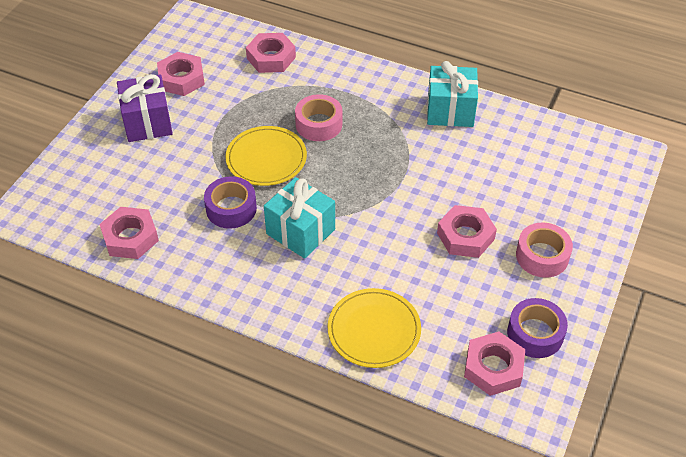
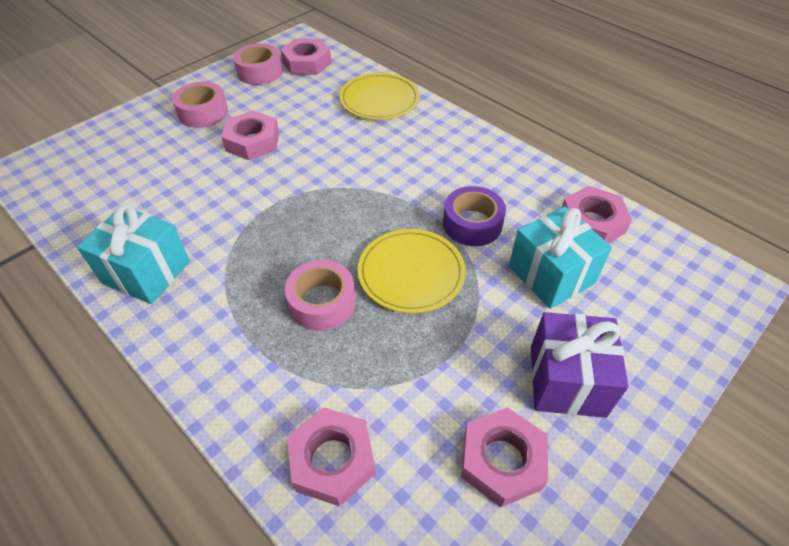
camera: 160 degrees left, 0 degrees up
(300, 231) = (406, 183): turquoise gift -> turquoise gift (551, 275)
(535, 334) = (260, 72): purple tape -> pink tape

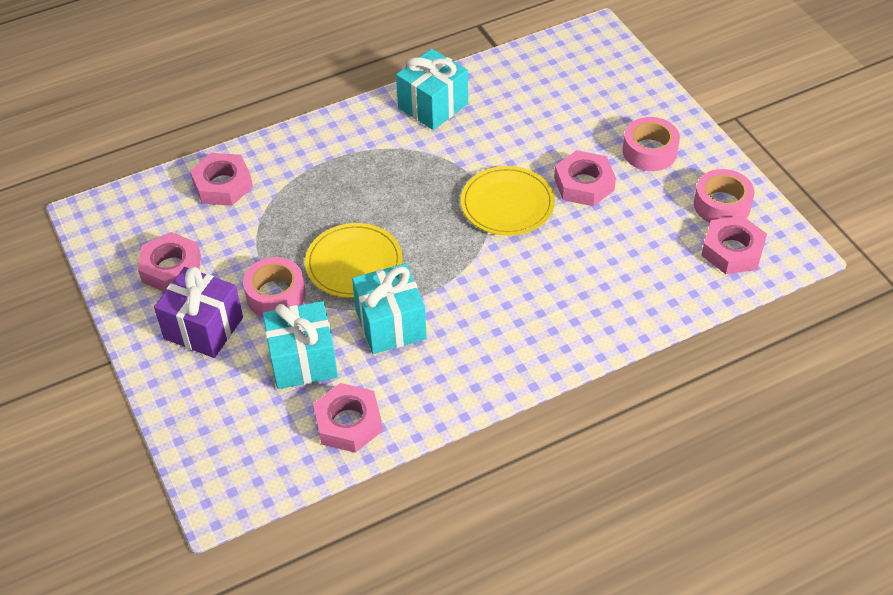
camera: 110 degrees right, 0 degrees up
(322, 302) = (351, 201): pink tape -> pink tape (276, 295)
(379, 99) = (628, 303): yellow plate -> yellow plate (507, 204)
(472, 224) = (391, 324): purple tape -> turquoise gift

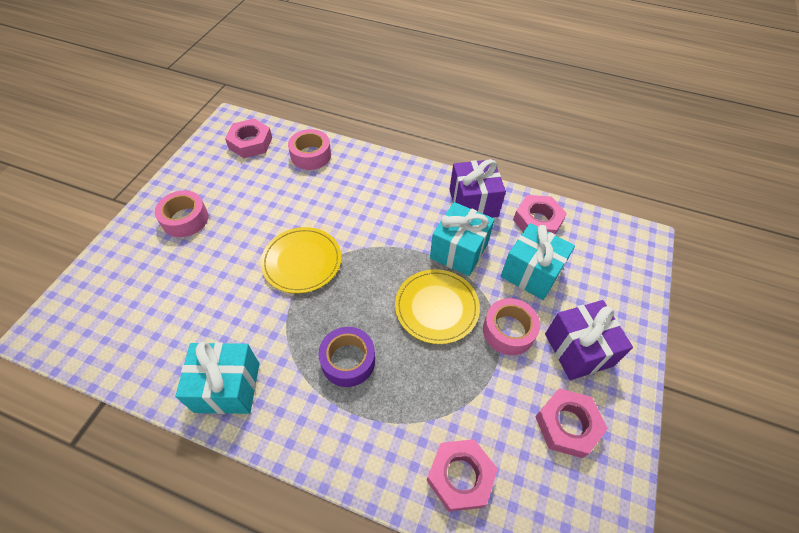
camera: 135 degrees left, 5 degrees up
(375, 179) = (348, 360): none -> purple tape
(434, 385) = (473, 203): none -> purple gift
(584, 184) = (247, 234): pink nut -> none
(722, 205) = (213, 163): pink tape -> pink tape (311, 155)

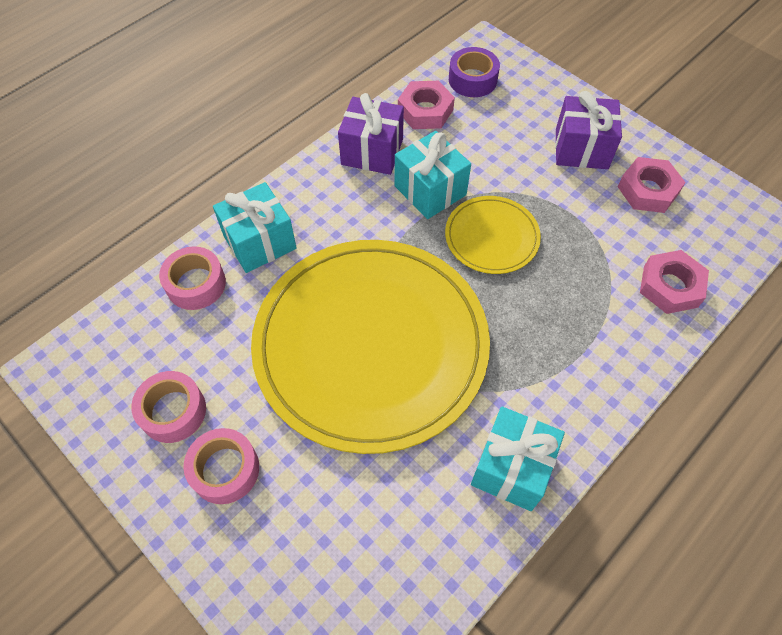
camera: 65 degrees left, 5 degrees up
(250, 143) = (121, 351): pink nut -> none
(302, 261) = (371, 345): yellow plate -> yellow plate, size x2.25
(348, 360) = (523, 338): purple tape -> purple tape (472, 80)
(508, 331) = (542, 190): pink tape -> pink tape (173, 411)
(531, 273) = (485, 144): turquoise gift -> turquoise gift (260, 242)

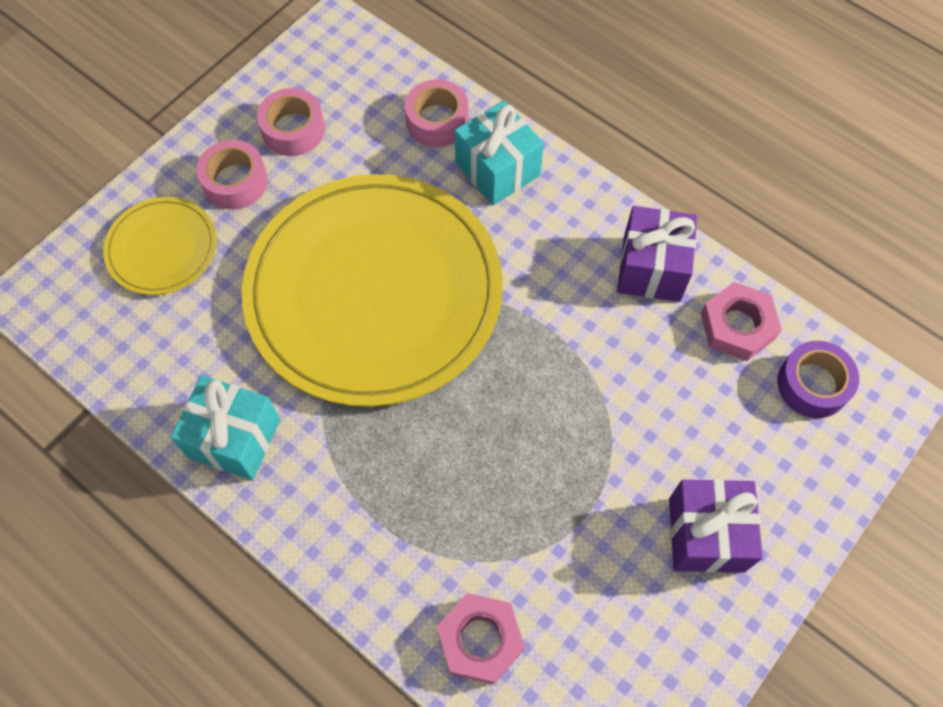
camera: 85 degrees right, 5 degrees up
(430, 190) = (598, 339): turquoise gift -> none
(491, 237) = (534, 414): yellow plate -> yellow plate (162, 248)
(648, 190) = (643, 626): pink nut -> none

